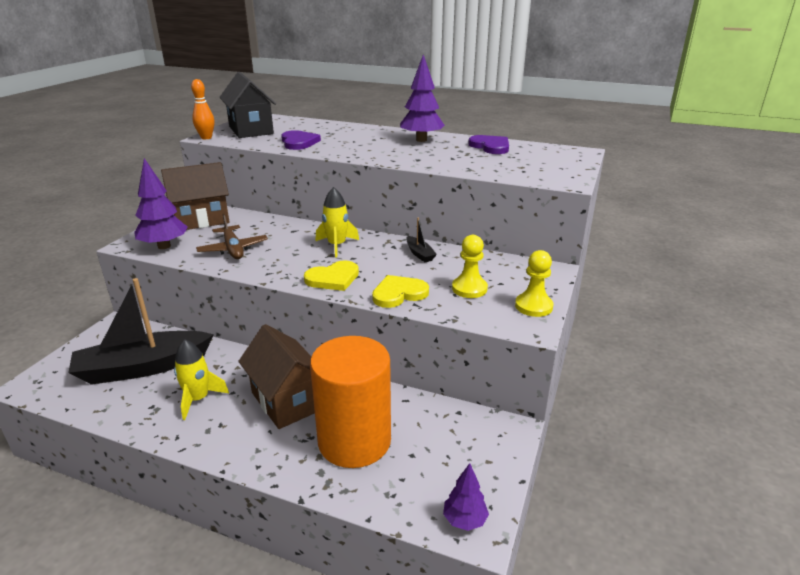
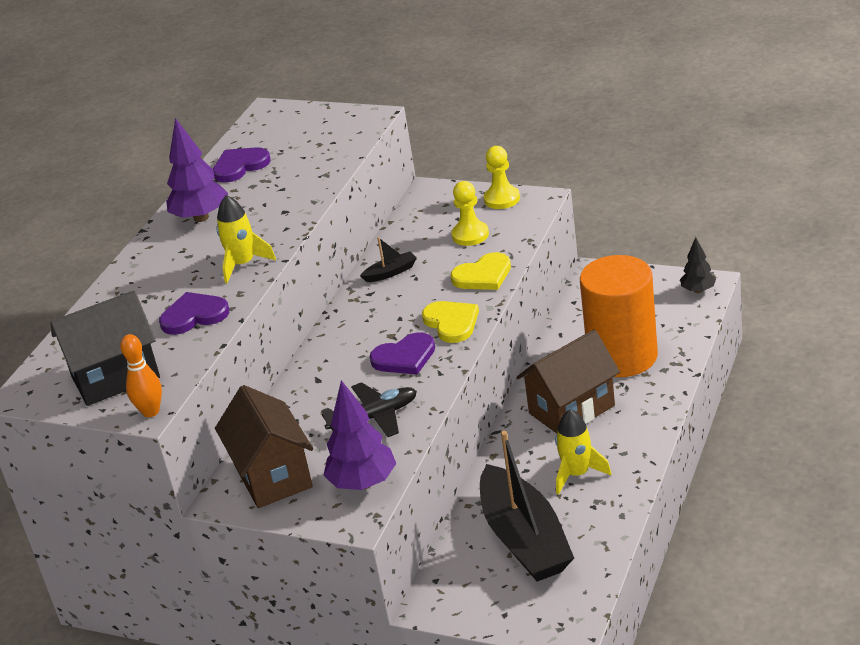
camera: 85 degrees left, 5 degrees up
(233, 249) = (374, 417): brown plane -> black plane
(298, 259) = (404, 357): none -> purple heart
(337, 245) = (366, 335): yellow rocket -> yellow rocket (243, 264)
(399, 294) = (483, 275): yellow heart -> yellow heart turned 90 degrees counterclockwise
(464, 520) = (698, 290): purple tree -> black tree

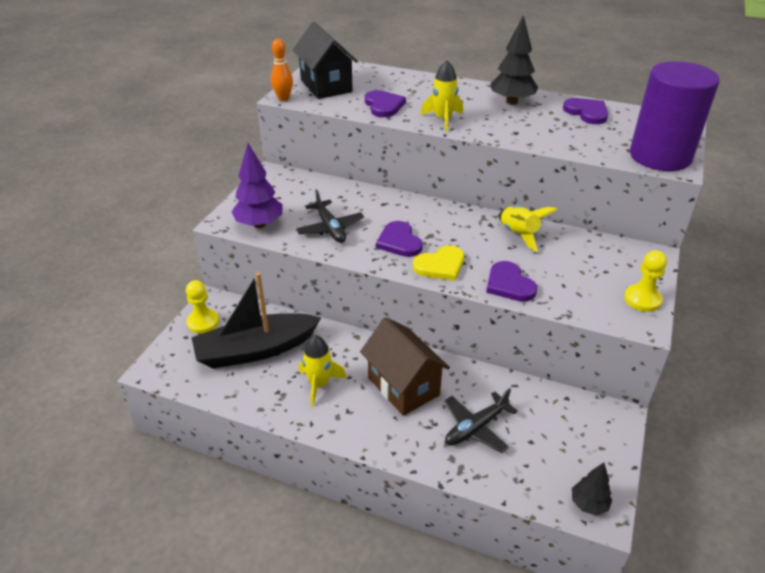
camera: 85 degrees right, 5 degrees up
(201, 217) = (511, 102): purple tree -> black tree
(272, 476) = (285, 189): brown house -> none
(348, 125) = (660, 156): none -> purple cylinder
(390, 272) = (519, 234): black boat -> yellow rocket
(470, 235) = (576, 278): yellow pawn -> yellow pawn (203, 322)
(483, 275) = (509, 284): yellow heart -> purple heart
(622, 356) = (475, 428): orange cylinder -> black plane

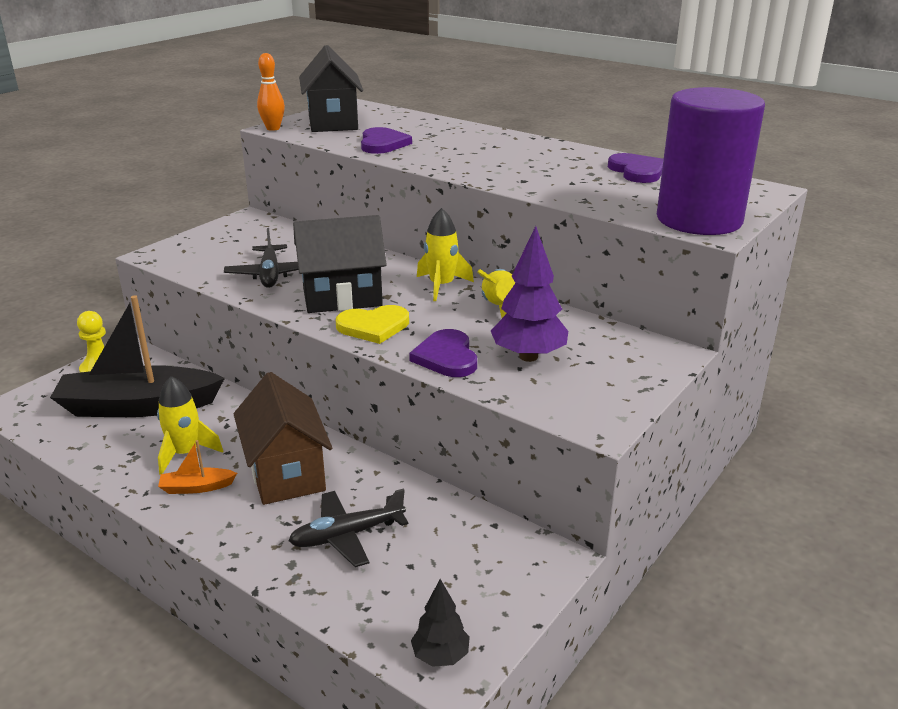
camera: 15 degrees right, 10 degrees down
(259, 224) = (192, 261): purple tree -> purple tree (528, 356)
(346, 411) = (197, 487): none -> orange boat
(399, 241) = (342, 297): purple heart -> black house
(443, 119) = (442, 161): yellow rocket -> yellow rocket (441, 286)
(511, 102) = (546, 154): black tree -> none
(642, 299) = (618, 398): yellow pawn -> none

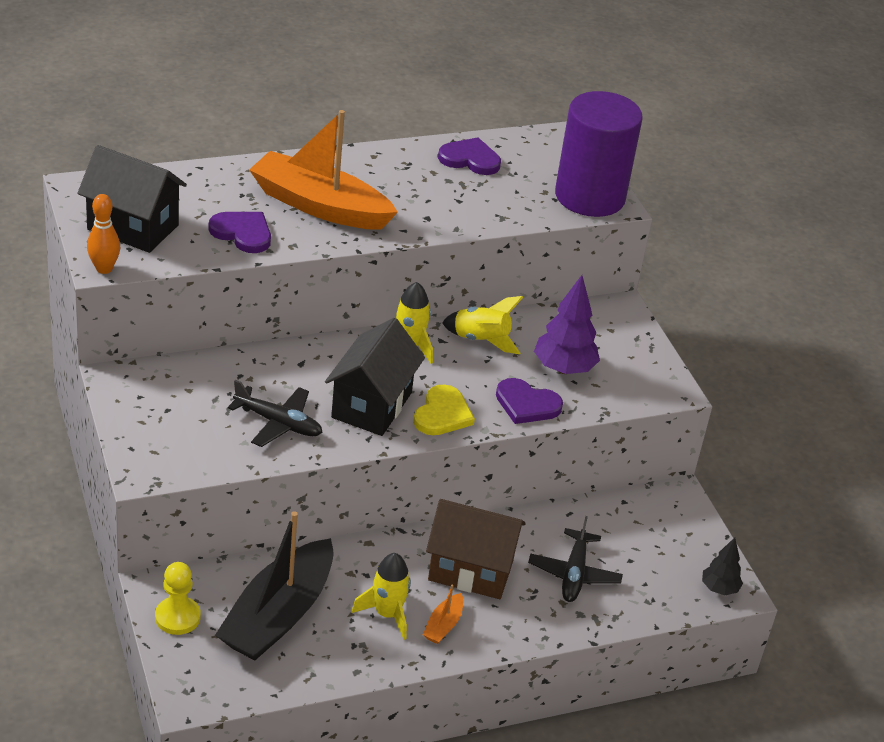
camera: 60 degrees left, 10 degrees up
(462, 151) = (319, 206): none -> orange boat

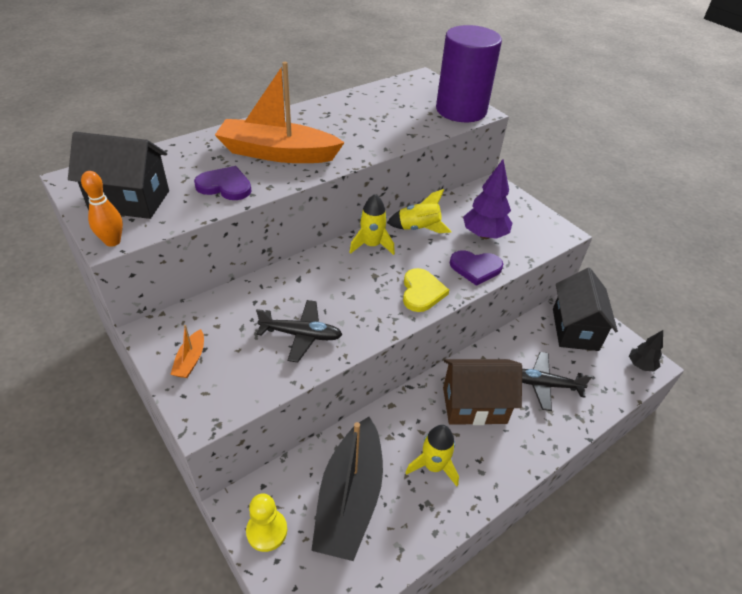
camera: 15 degrees left, 5 degrees up
(371, 405) = (366, 299): black house -> black house (575, 329)
(443, 625) = (479, 462): orange boat -> orange boat (190, 360)
(470, 159) = (368, 102): purple heart -> none
(574, 574) = (544, 384): black plane -> black plane turned 105 degrees clockwise

